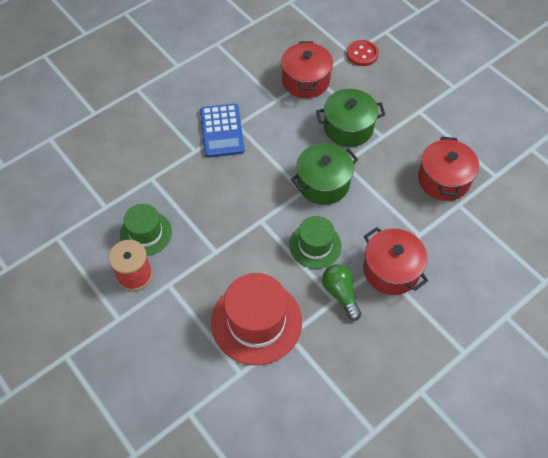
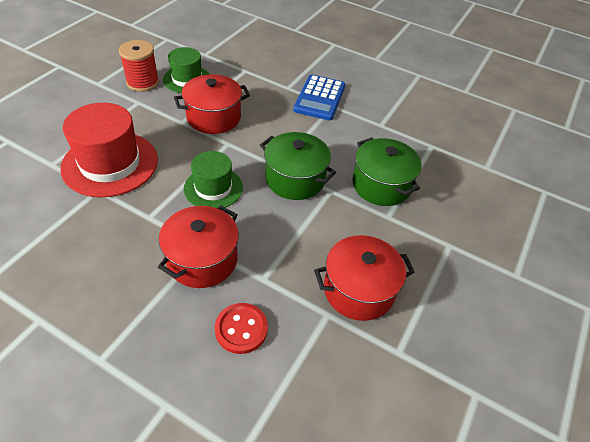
camera: 65 degrees right, 10 degrees down
(221, 131) = (319, 98): blue calculator -> blue calculator turned 45 degrees counterclockwise
(305, 81) = (420, 140): red pot -> red pot (213, 117)
(340, 294) = (158, 220): green light bulb -> none
(362, 54) = (493, 177): red button -> red button (241, 329)

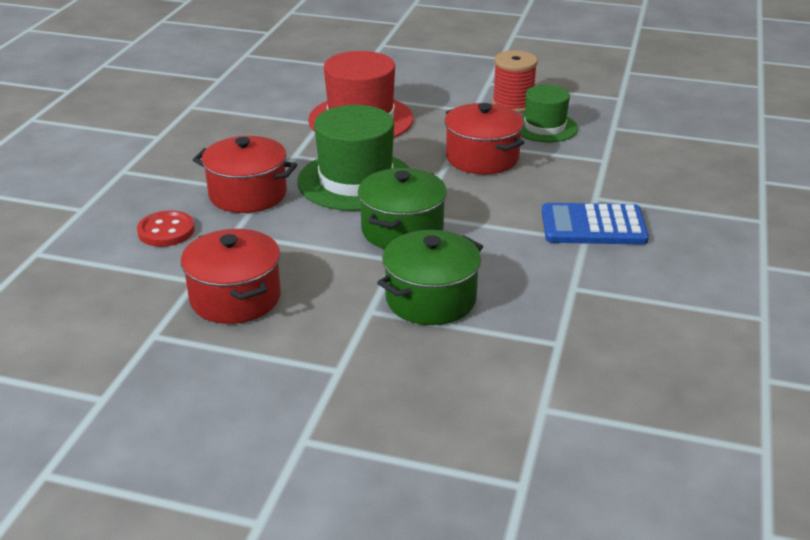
camera: 80 degrees right, 15 degrees down
(213, 188) = (356, 181): green hat -> green hat, size x1.63

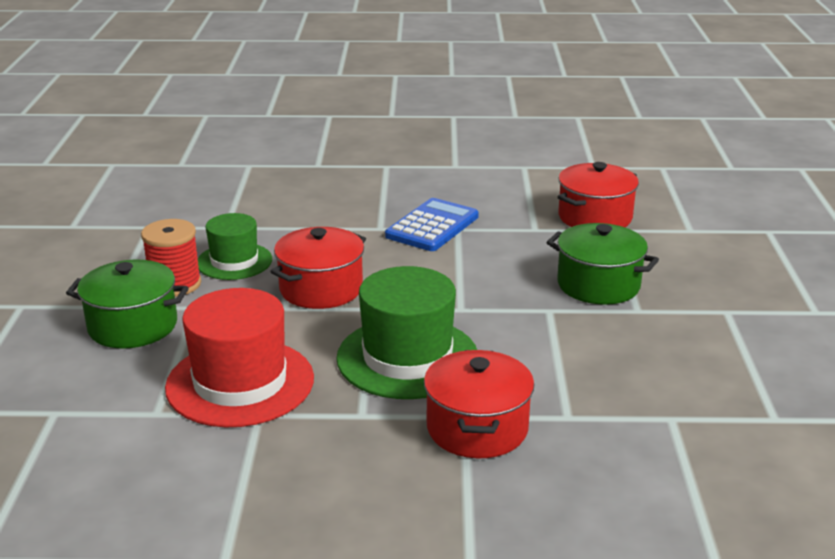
camera: 105 degrees left, 5 degrees down
(166, 231) = (596, 469): red button -> none
(235, 298) = (679, 385): red pot -> red pot (595, 217)
(402, 230) = (495, 314): green pot -> green pot (133, 326)
(593, 226) = (432, 226): blue calculator -> blue calculator turned 135 degrees counterclockwise

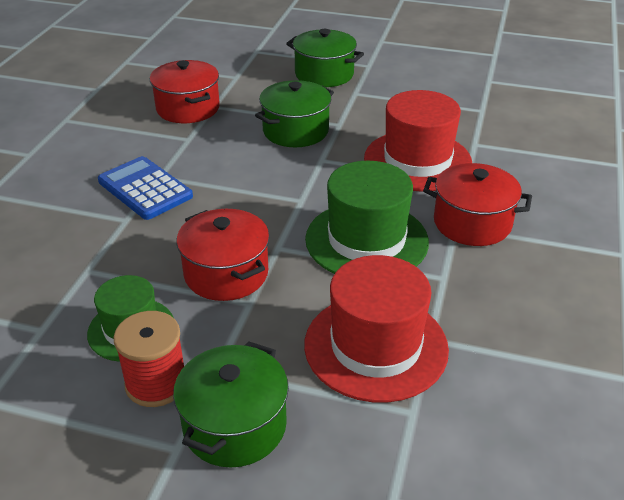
camera: 75 degrees left, 10 degrees up
(593, 375) = (417, 160): none -> red hat
(755, 283) = (324, 74): none -> green pot

